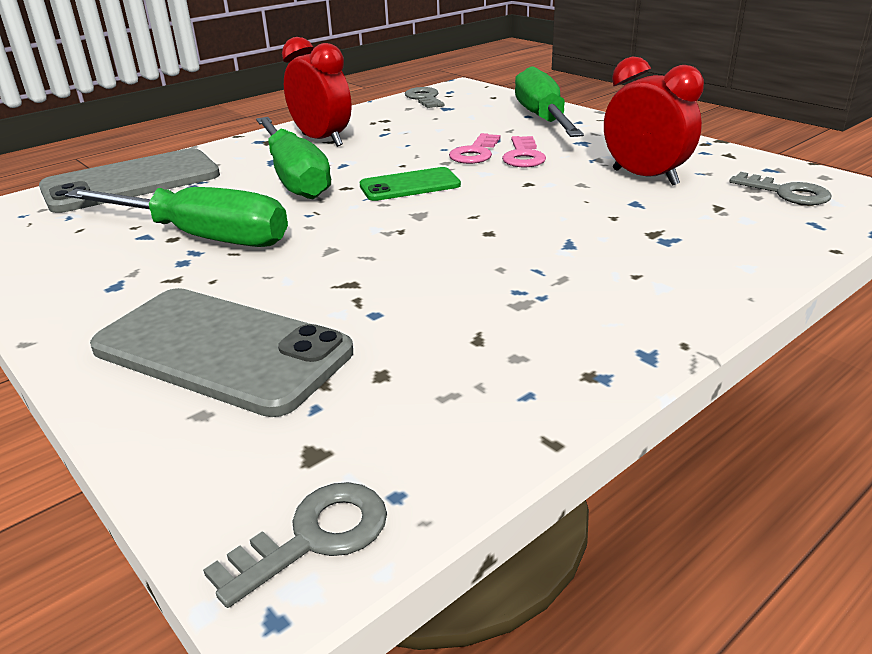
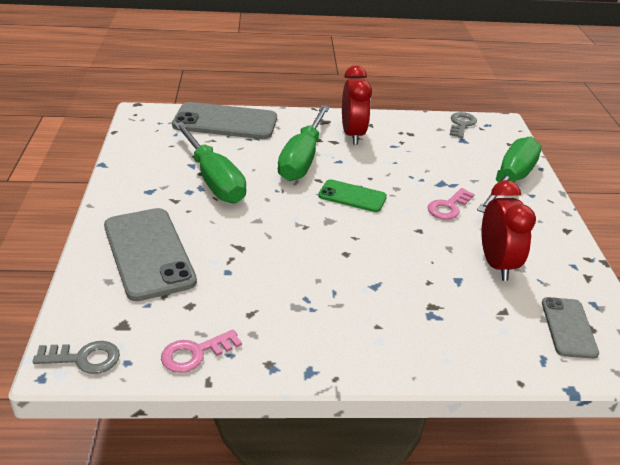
camera: 35 degrees right, 5 degrees up
(475, 153) = (424, 189): pink key -> pink key (195, 353)
(786, 193) = (568, 327): grey key -> grey phone

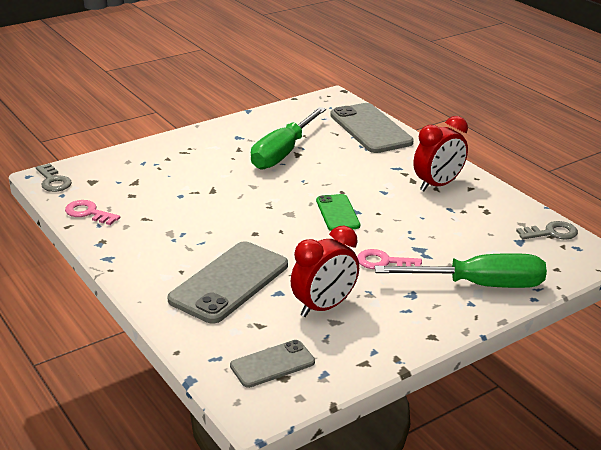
camera: 60 degrees right, 5 degrees down
(148, 253) = (169, 163): grey phone -> grey phone (229, 282)
(302, 159) = (363, 176): green screwdriver -> none

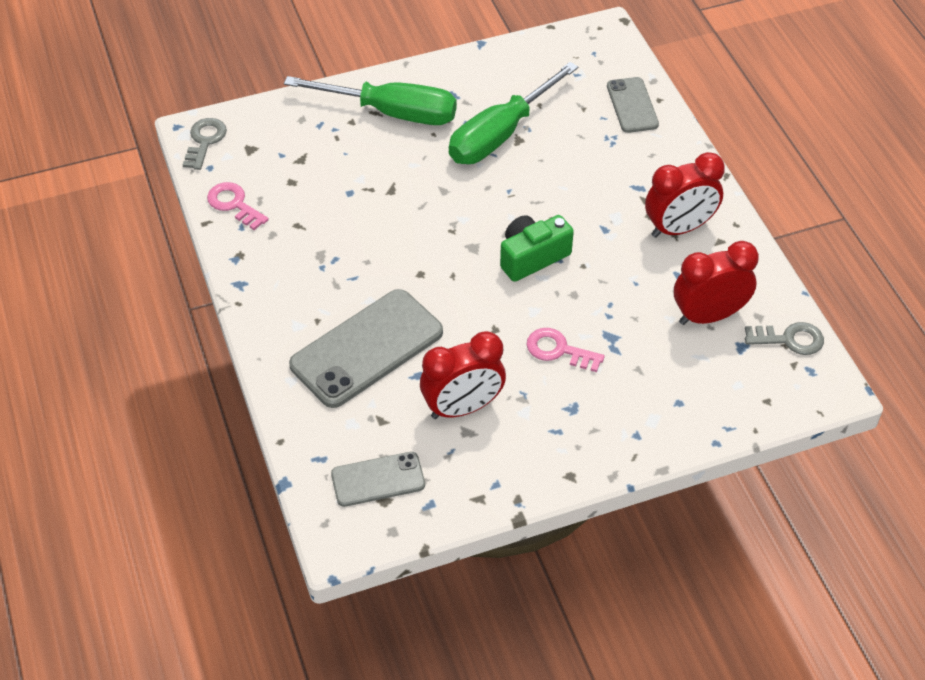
camera: 15 degrees right, 20 degrees up
(53, 181) = (204, 141): grey key -> grey key turned 150 degrees counterclockwise
(337, 213) = (532, 257): green phone -> green camera
(370, 129) = (632, 105): grey phone -> grey phone, size x0.56
(479, 285) = (659, 408): green screwdriver -> green screwdriver (391, 113)
(485, 228) = (708, 316): none -> red clock

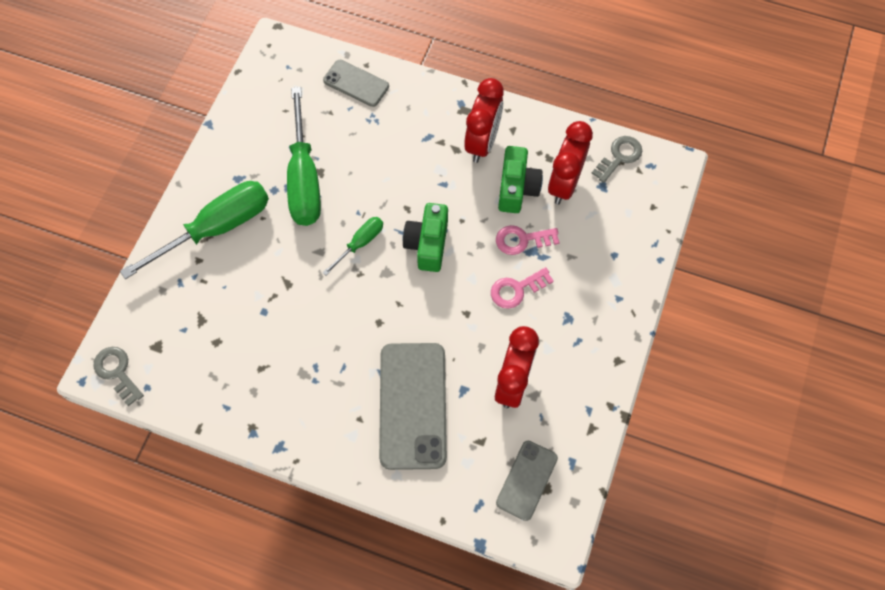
camera: 50 degrees left, 15 degrees up
(234, 204) = (200, 397): pink key -> pink key (522, 240)
(481, 211) = (360, 243): none -> green screwdriver
(662, 283) = (517, 188): none -> green camera

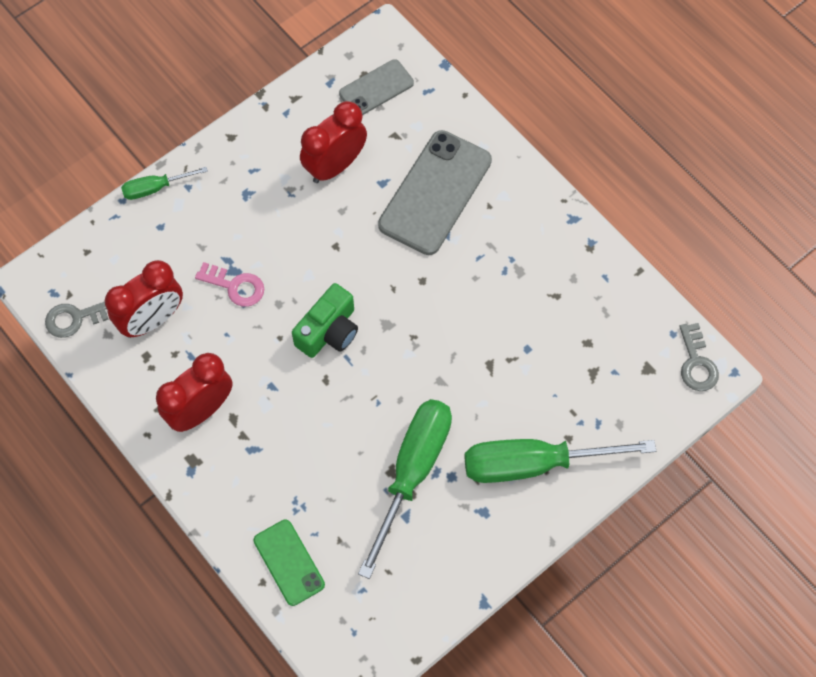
camera: 150 degrees left, 0 degrees up
(356, 83) = (289, 562): grey phone -> green phone
(360, 243) = (395, 367): green screwdriver -> green screwdriver (155, 188)
(516, 289) = (274, 243): pink key -> none
(517, 188) = (202, 341): green camera -> none

